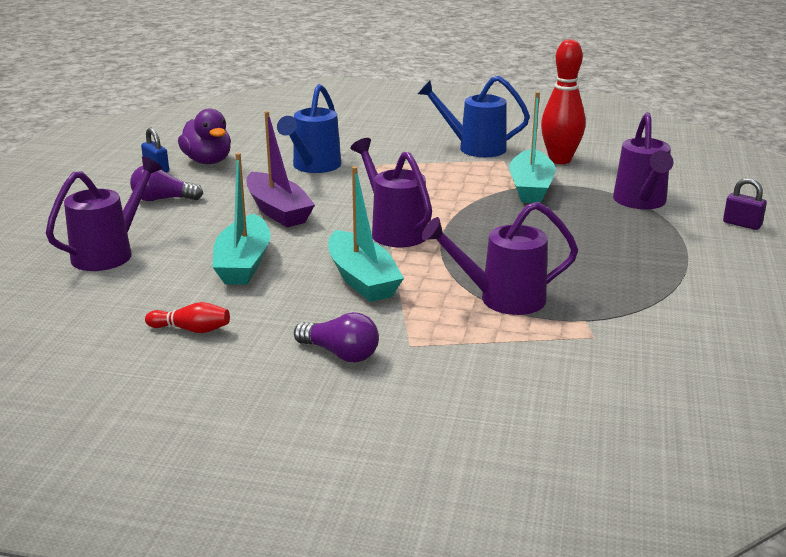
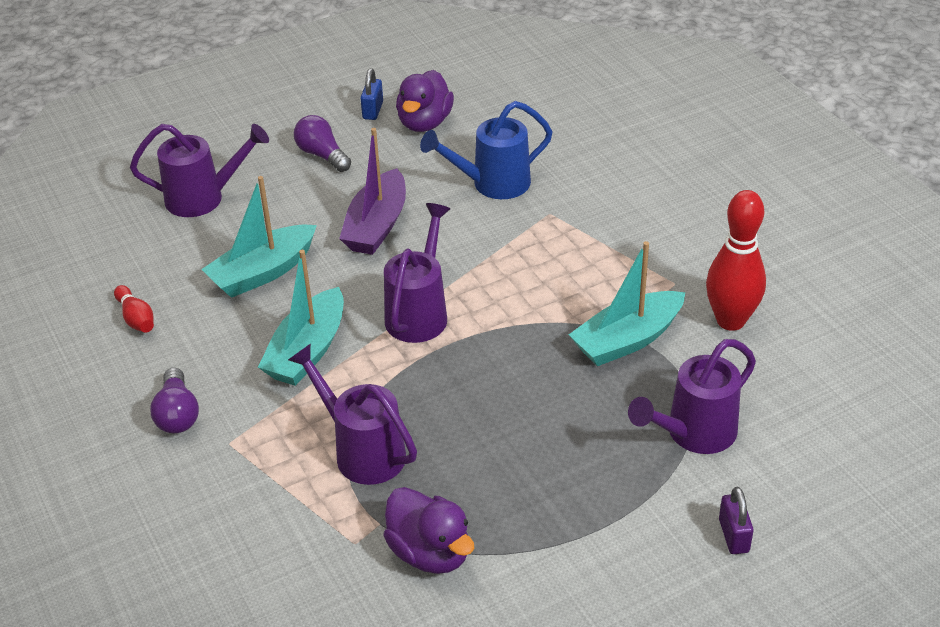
camera: 50 degrees right, 15 degrees up
(475, 148) = (679, 248): blue watering can -> none
(640, 314) = (430, 553): none -> purple duck

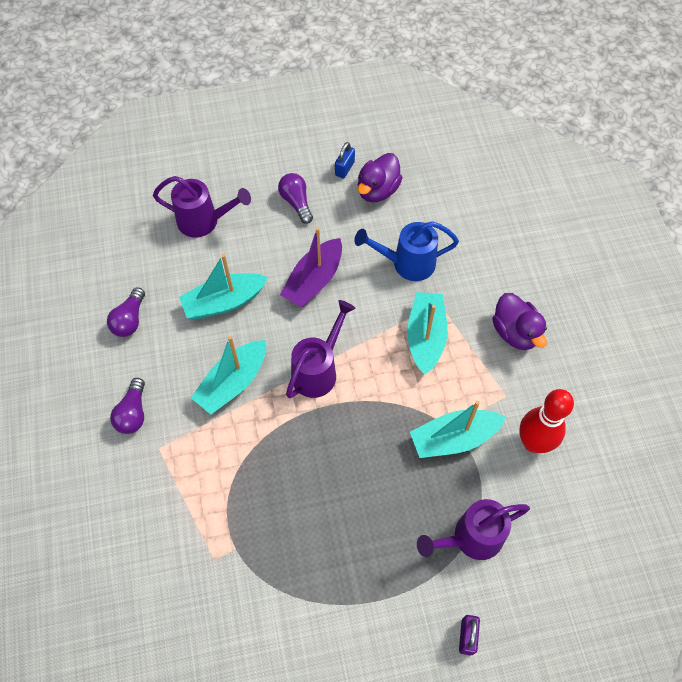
camera: 15 degrees right, 20 degrees up
(136, 318) = (130, 320): red bowling pin -> purple light bulb
(362, 451) = (243, 483): purple watering can -> none
(430, 553) = (260, 584): purple duck -> purple duck (515, 332)
(547, 249) = (425, 337): none -> turquoise boat

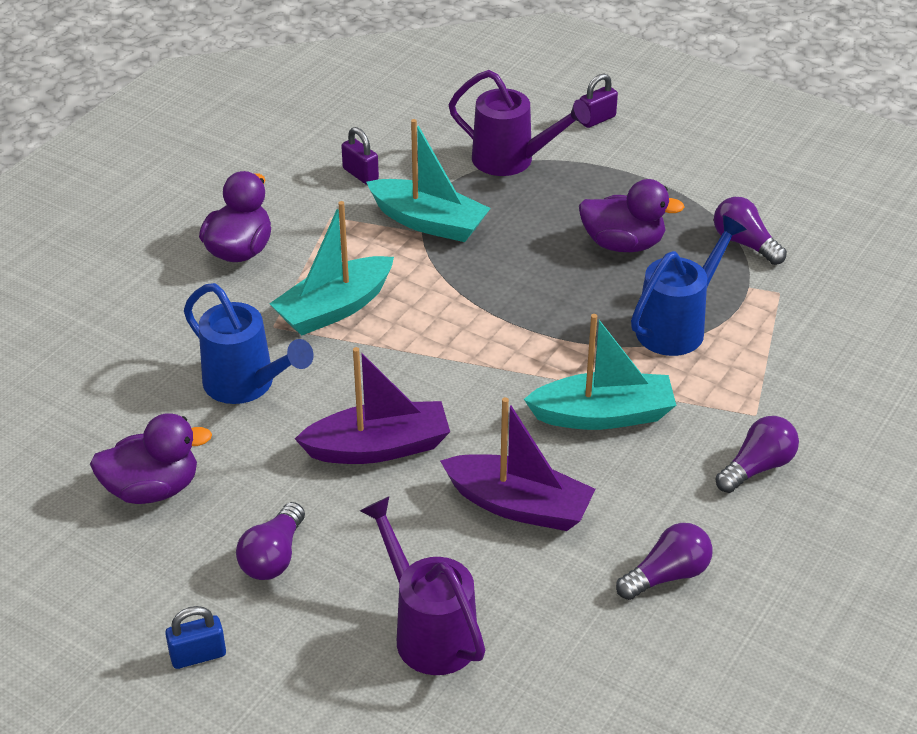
camera: 135 degrees left, 20 degrees down
(224, 302) = (519, 505): turquoise boat -> purple boat
(248, 477) = (677, 326): none -> blue watering can
(268, 588) = (744, 243): none -> purple light bulb
(318, 370) = (491, 360): purple watering can -> none
(335, 520) = (623, 244): none -> purple duck
(344, 168) = (148, 551): blue padlock -> blue padlock (198, 655)
(533, 443) = (360, 174): red bowling pin -> purple padlock

